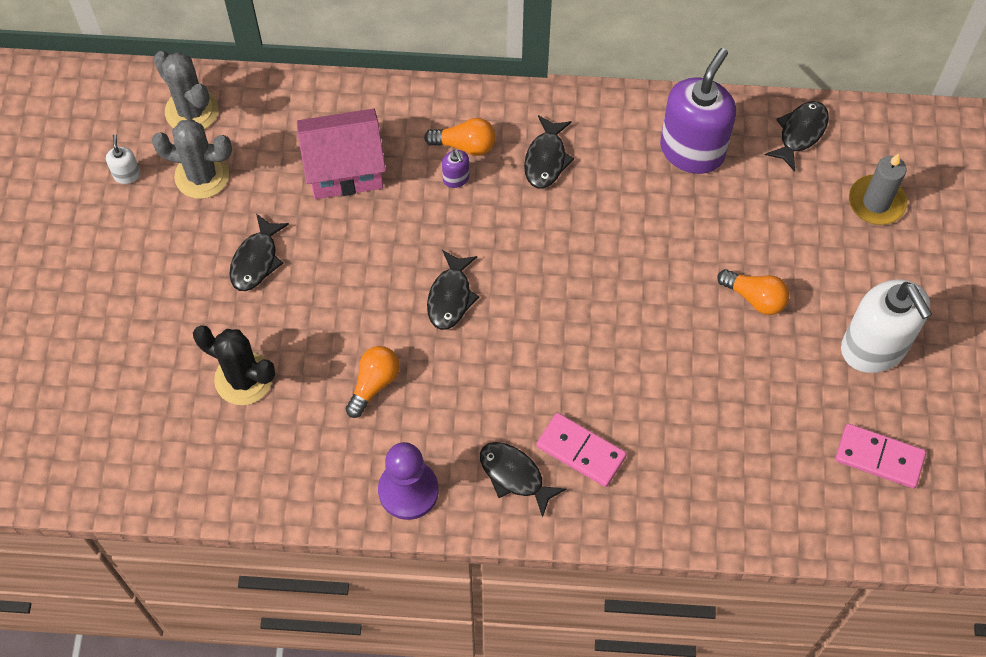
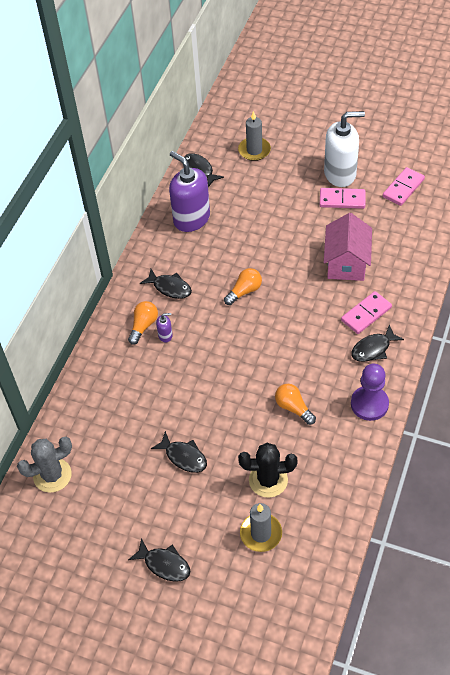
camera: 70 degrees left, 10 degrees down
(127, 174) = (87, 525): white soap dispenser -> none
(157, 390) = (261, 533): none -> grey candle
(202, 175) = (106, 478): grey cactus -> none
(243, 379) = (268, 480): black cactus -> black cactus turned 45 degrees clockwise
(344, 169) = (135, 393): pink house -> pink house (346, 263)
(450, 297) = (246, 355): black fish -> black fish (164, 564)
(755, 298) = (294, 214): orange light bulb -> orange light bulb (244, 291)
(814, 364) = (342, 200): none -> pink domino

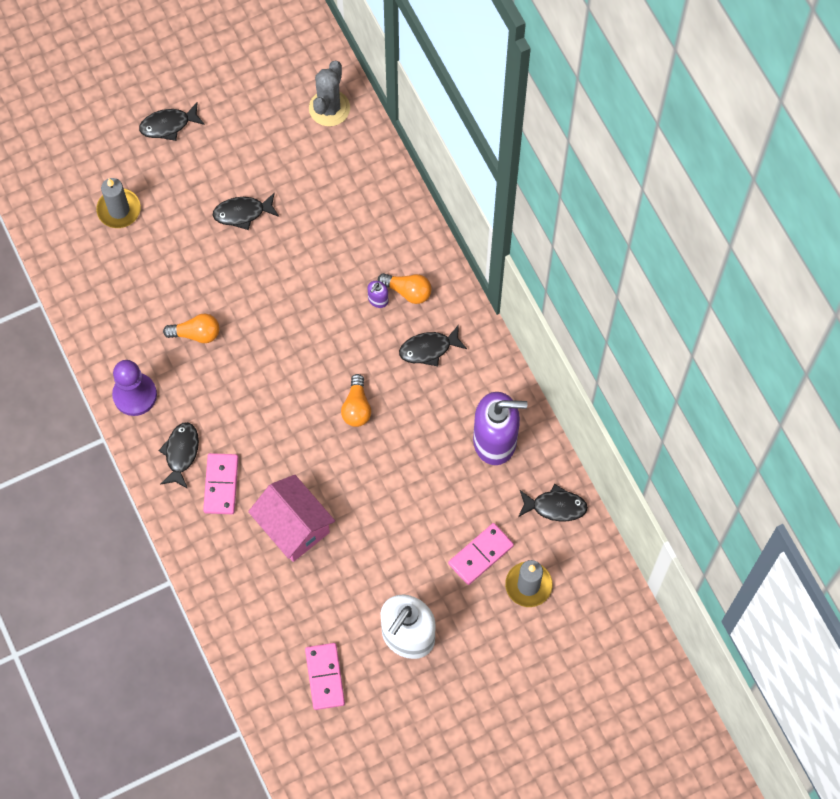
camera: 130 degrees right, 15 degrees up
(143, 326) = (408, 291): orange light bulb -> orange light bulb turned 45 degrees counterclockwise
(268, 480) = (155, 255): black cactus -> none
(342, 200) = (372, 602): pink domino -> pink domino (480, 554)

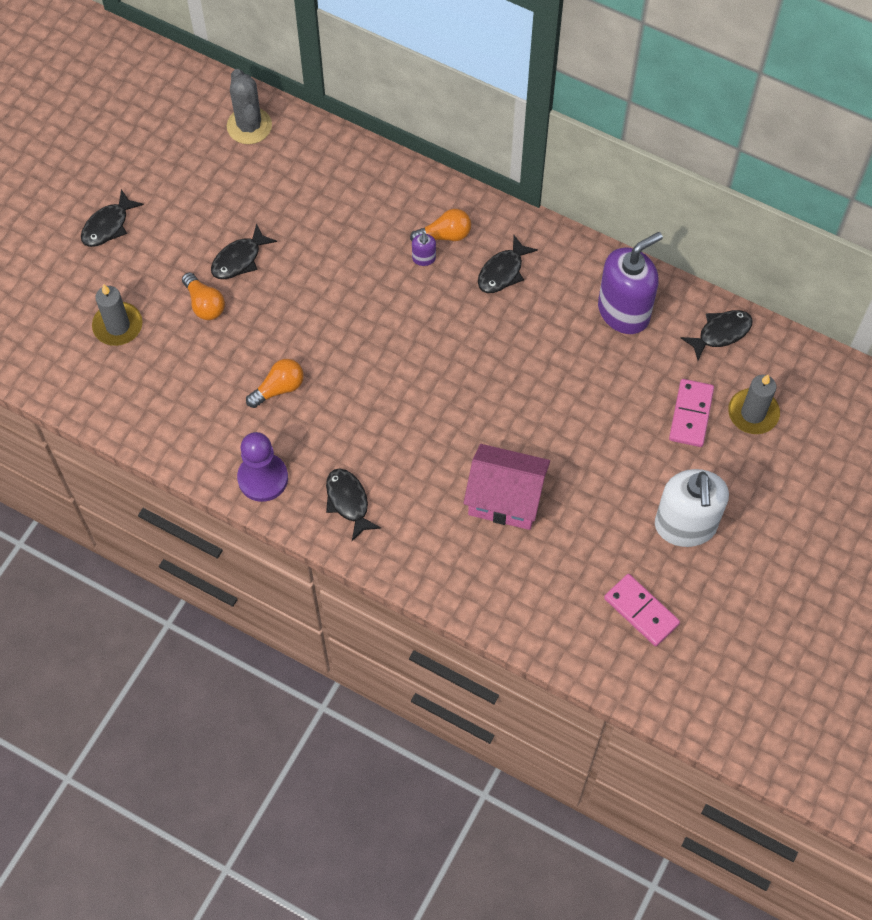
camera: 35 degrees left, 5 degrees down
(221, 485) = (409, 505): pink domino -> none
(356, 407) = (479, 360): orange light bulb -> orange light bulb (204, 304)

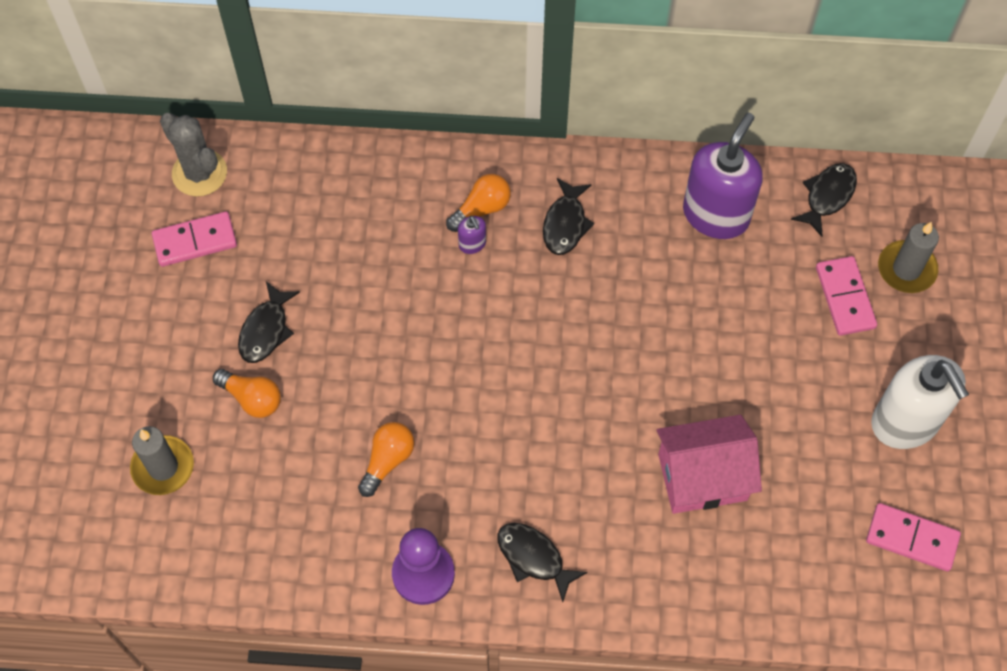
camera: 25 degrees left, 0 degrees up
(108, 225) = (92, 353): black fish -> none
(221, 174) = (195, 241): none -> pink domino

